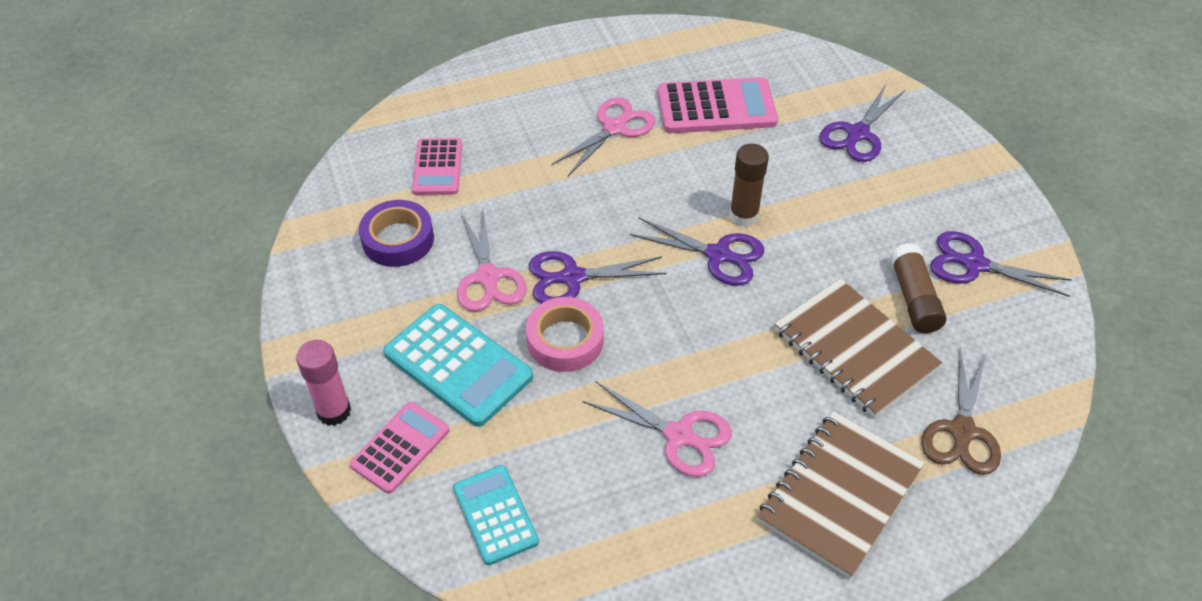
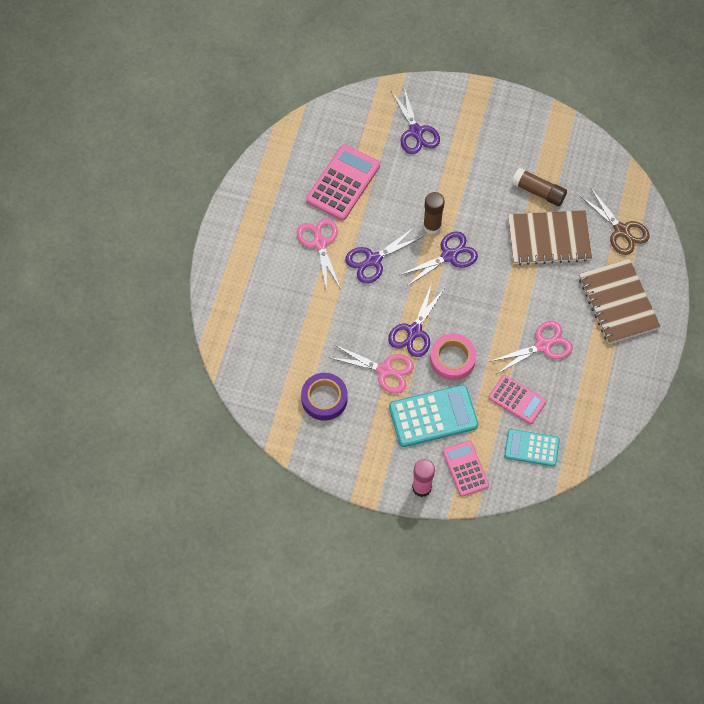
camera: 55 degrees left, 15 degrees up
(437, 167) = (282, 349): pink calculator -> pink calculator (517, 400)
(974, 264) = (538, 150): purple scissors -> purple scissors (373, 260)

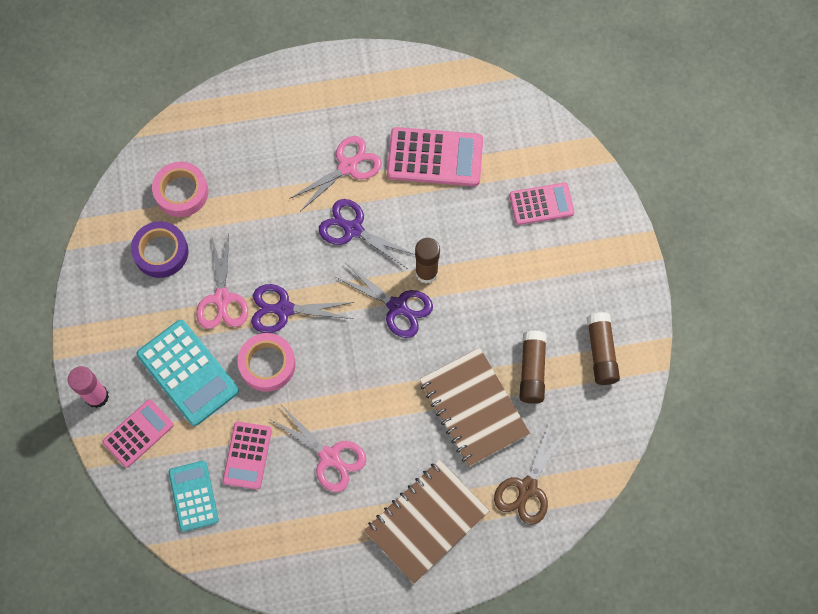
camera: 65 degrees right, 5 degrees up
(280, 365) = (181, 192): none -> pink tape
(416, 132) = (541, 204): purple scissors -> pink calculator
(545, 144) = (601, 352): none -> brown glue stick

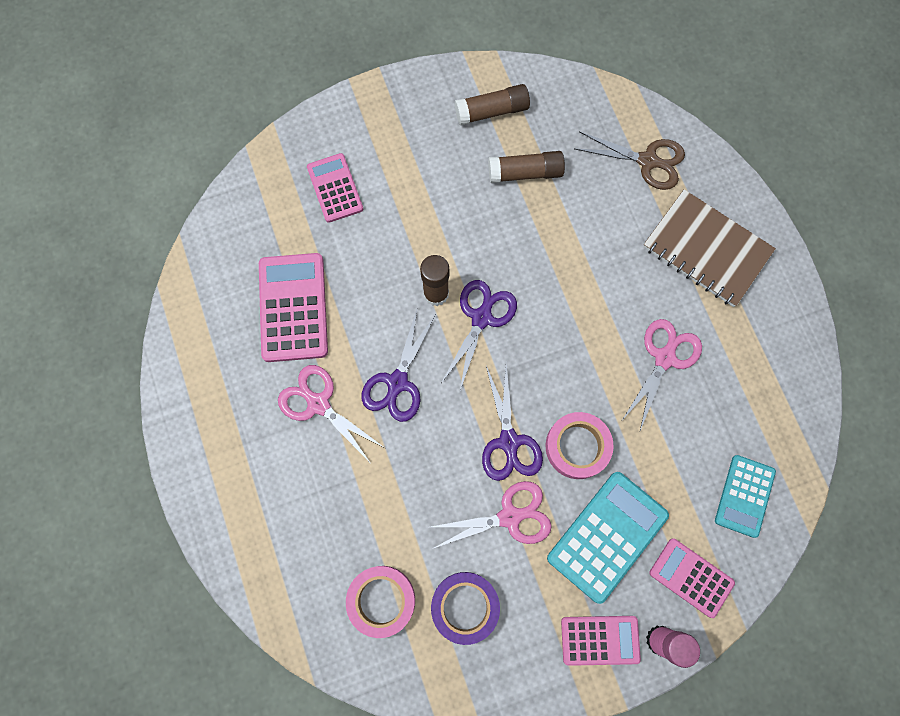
camera: 100 degrees left, 5 degrees up
(193, 496) = (744, 496): turquoise calculator -> turquoise calculator turned 45 degrees counterclockwise
(247, 455) = (685, 446): pink calculator -> pink calculator (600, 640)
(473, 408) = (578, 223): brown notebook -> none

